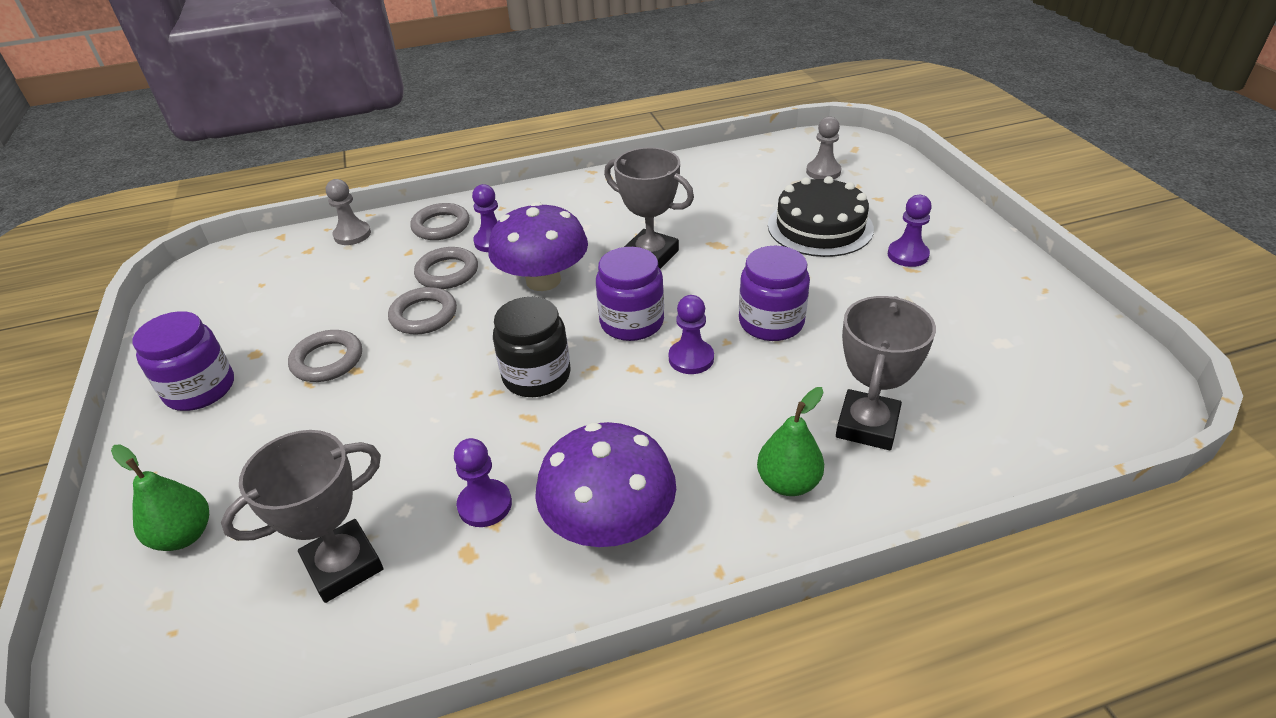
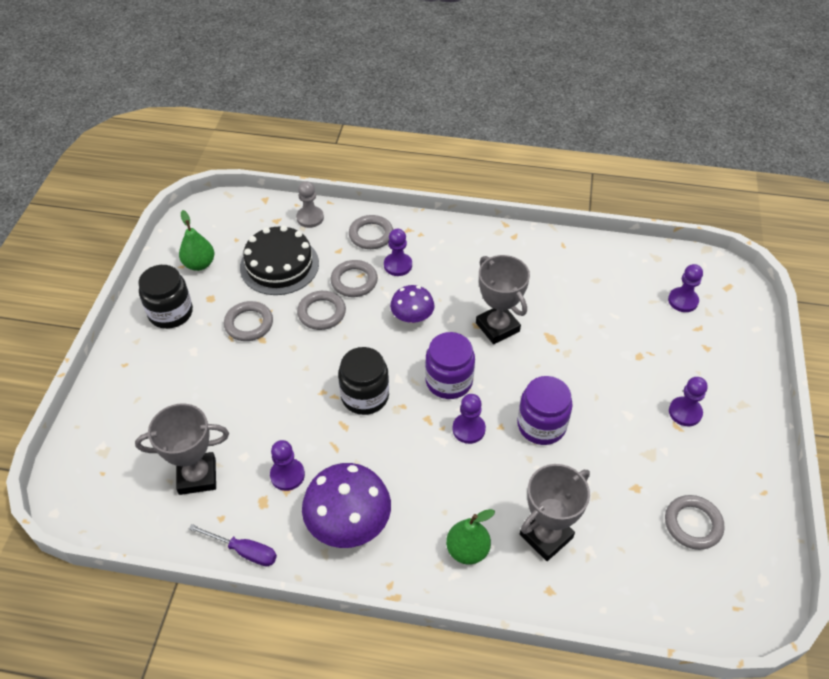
camera: 25 degrees right, 10 degrees up
(184, 535) = (127, 415): green pear -> green pear (199, 264)
(200, 389) = (171, 313): purple jar -> black jar
(475, 631) = (244, 551): none -> purple screwdriver
(543, 280) = (412, 317): purple mushroom -> purple mushroom, size x0.60
(820, 227) = (638, 355): black cake -> black cake (279, 265)
(823, 172) = (683, 301): grey pawn -> purple pawn
(1007, 345) = (693, 524): none -> grey ring

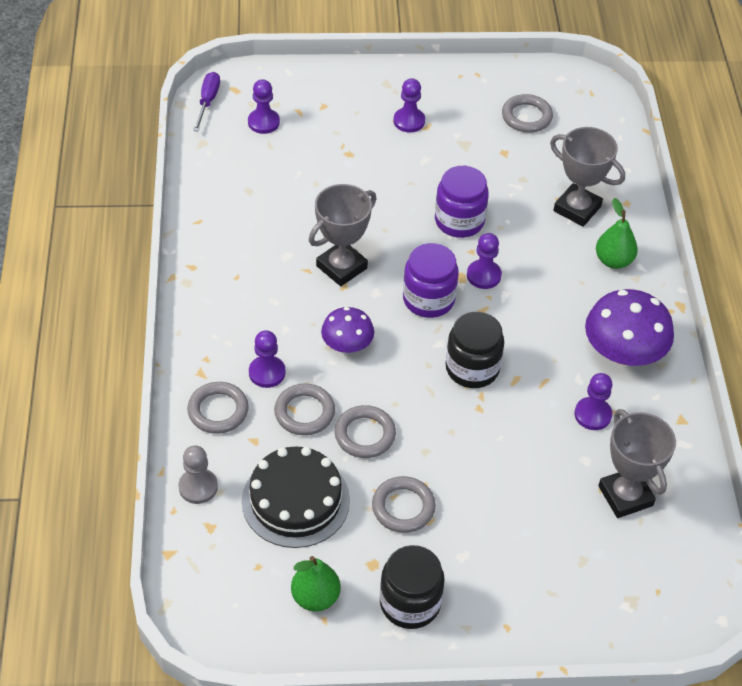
camera: 105 degrees left, 0 degrees up
(244, 551) = (687, 430): purple screwdriver -> purple screwdriver (208, 101)

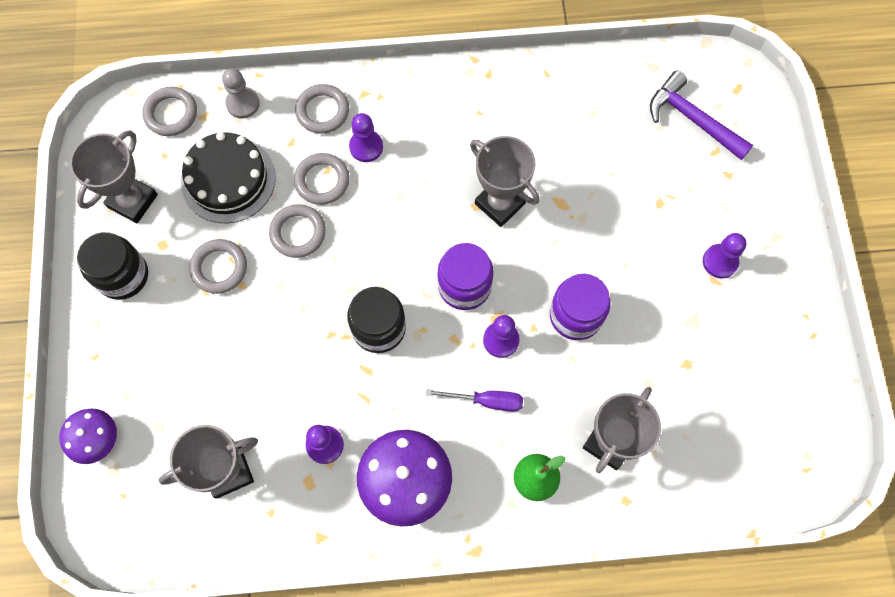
camera: 90 degrees right, 20 degrees up
(208, 101) = (715, 66): purple screwdriver -> purple screwdriver (486, 401)
(263, 122) = (693, 119): purple pawn -> purple hammer
(315, 597) = (132, 201): green pear -> grey trophy
(347, 345) = (402, 213): purple mushroom -> purple mushroom (97, 439)
(526, 117) = (750, 390): grey ring -> grey ring (171, 114)

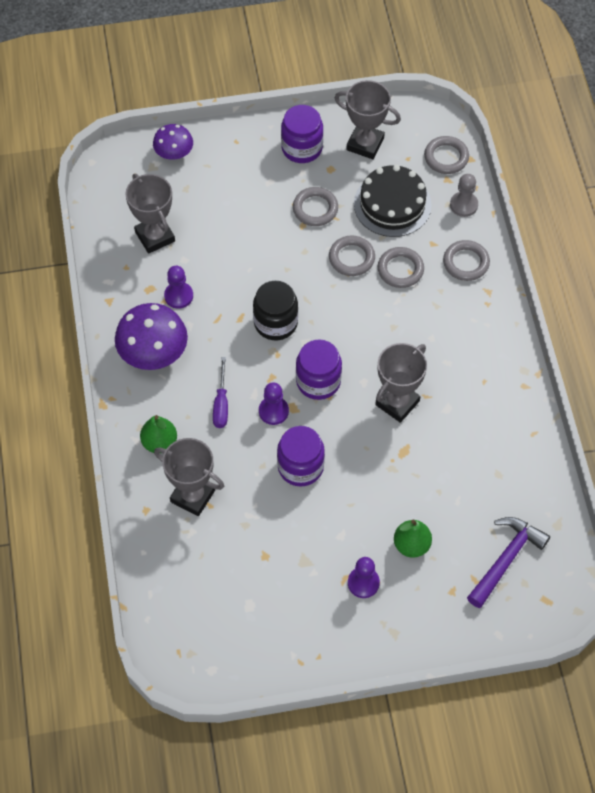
camera: 85 degrees right, 10 degrees down
(123, 276) = (302, 148): black jar -> purple jar
(366, 147) = (437, 298): purple pawn -> none
(675, 208) = (411, 545): none -> green pear

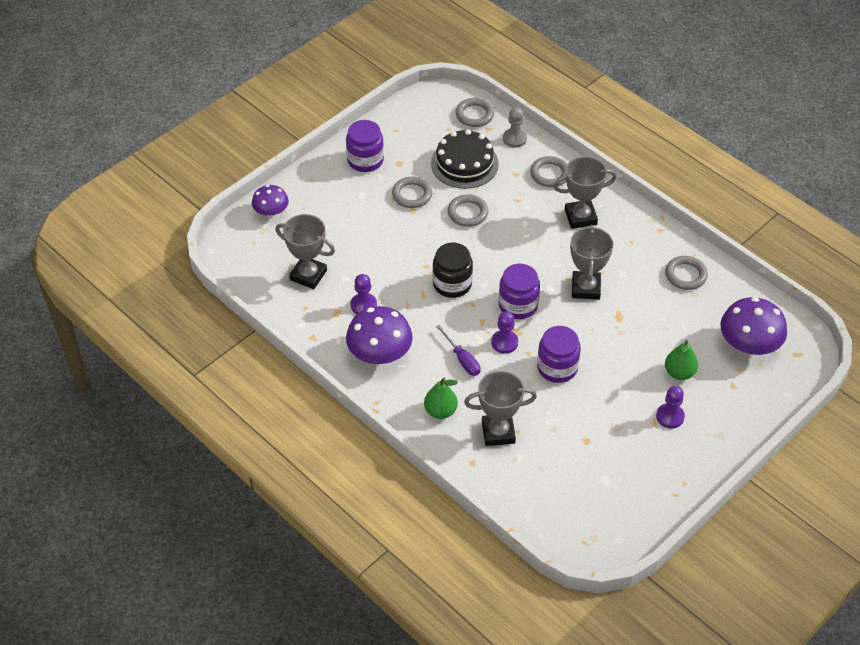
camera: 35 degrees left, 10 degrees down
(365, 144) = (409, 135): grey trophy -> grey trophy (580, 217)
(400, 269) = (509, 202): grey ring -> grey ring (685, 275)
(506, 559) = (749, 344): purple hammer -> purple mushroom

